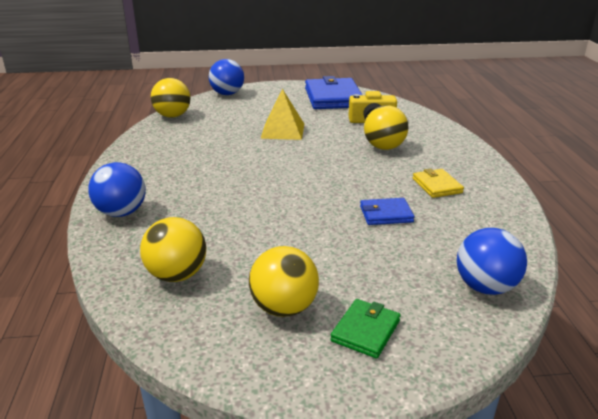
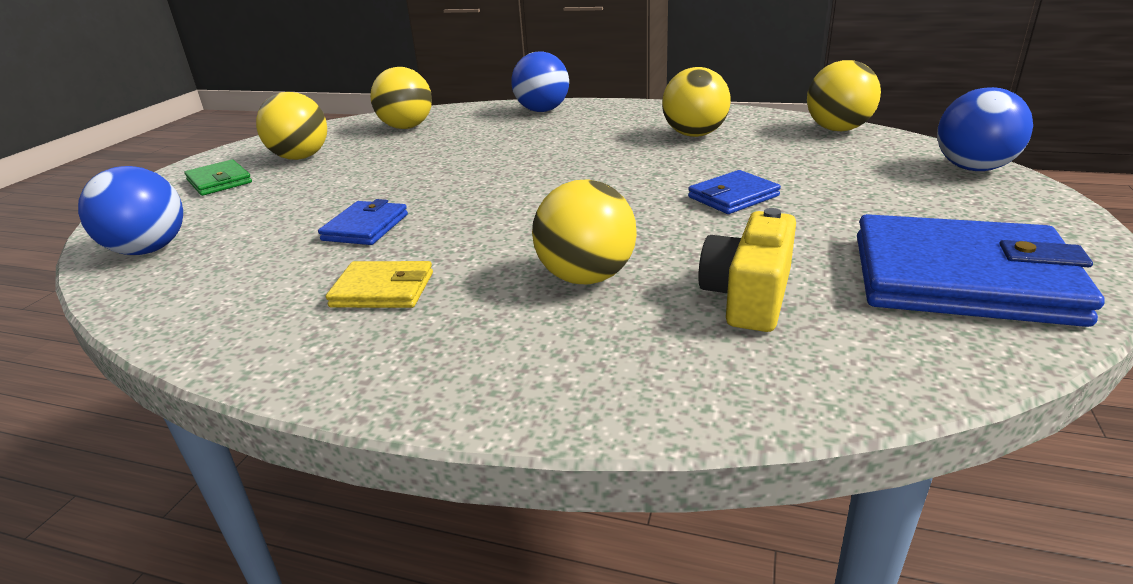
camera: 115 degrees right, 0 degrees up
(186, 148) = (694, 135): none -> yellow ball
(283, 131) = (733, 196): yellow pyramid -> blue wallet

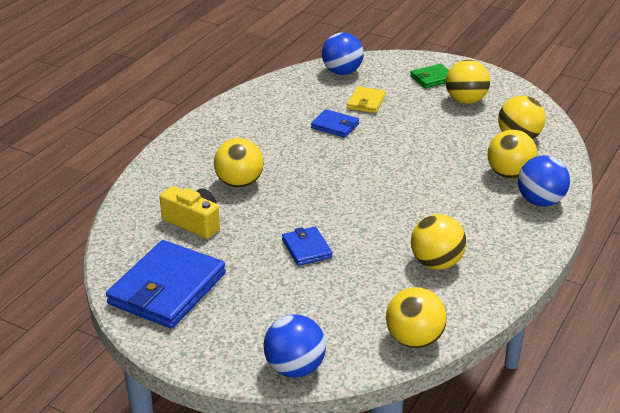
camera: 100 degrees right, 5 degrees up
(383, 290) = (262, 131): yellow wallet -> yellow wallet (366, 102)
(491, 124) = (509, 174): none -> yellow ball

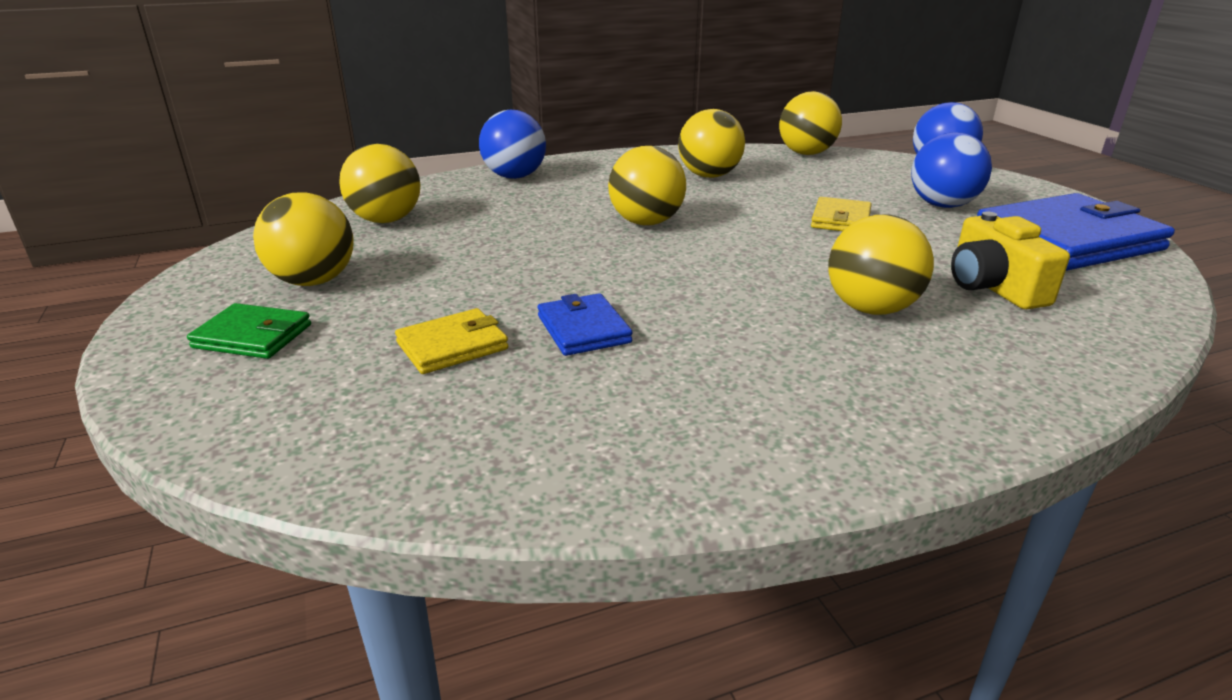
camera: 140 degrees left, 5 degrees down
(306, 248) = (841, 220): blue wallet -> yellow wallet
(342, 72) = (350, 439): blue ball -> blue ball (942, 205)
(509, 174) = (487, 200): yellow ball -> yellow ball (646, 222)

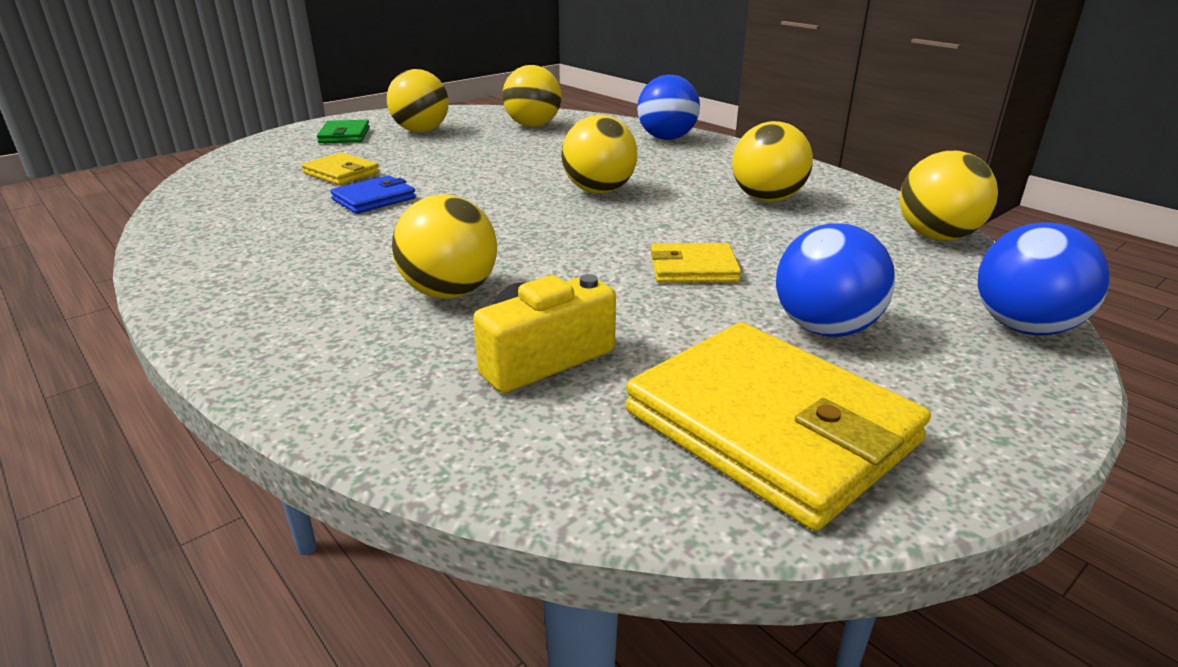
camera: 70 degrees right, 0 degrees up
(1067, 240) = (770, 426): blue wallet -> yellow wallet

